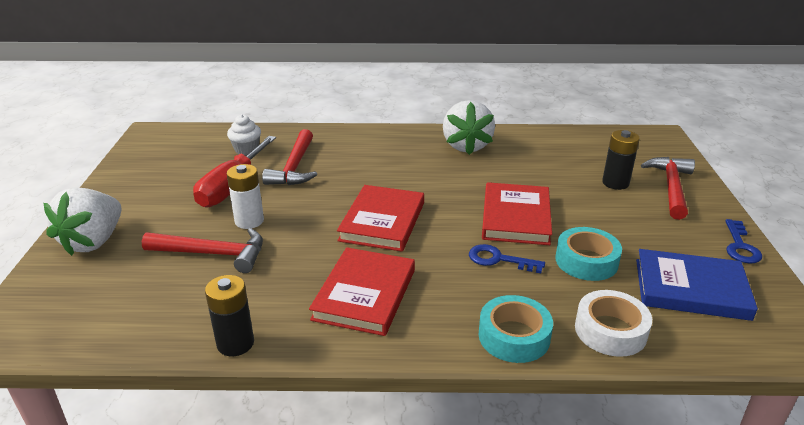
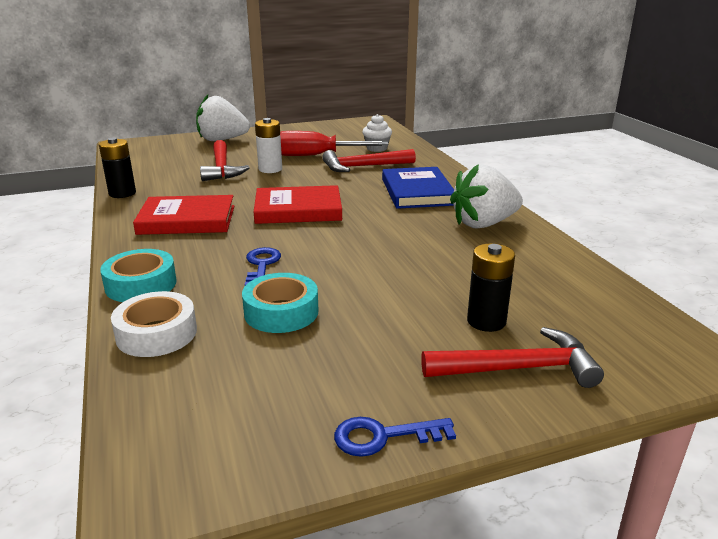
camera: 70 degrees right, 5 degrees down
(515, 217) = (347, 265): red book -> none
(691, 289) = (251, 387): blue book -> blue book (417, 192)

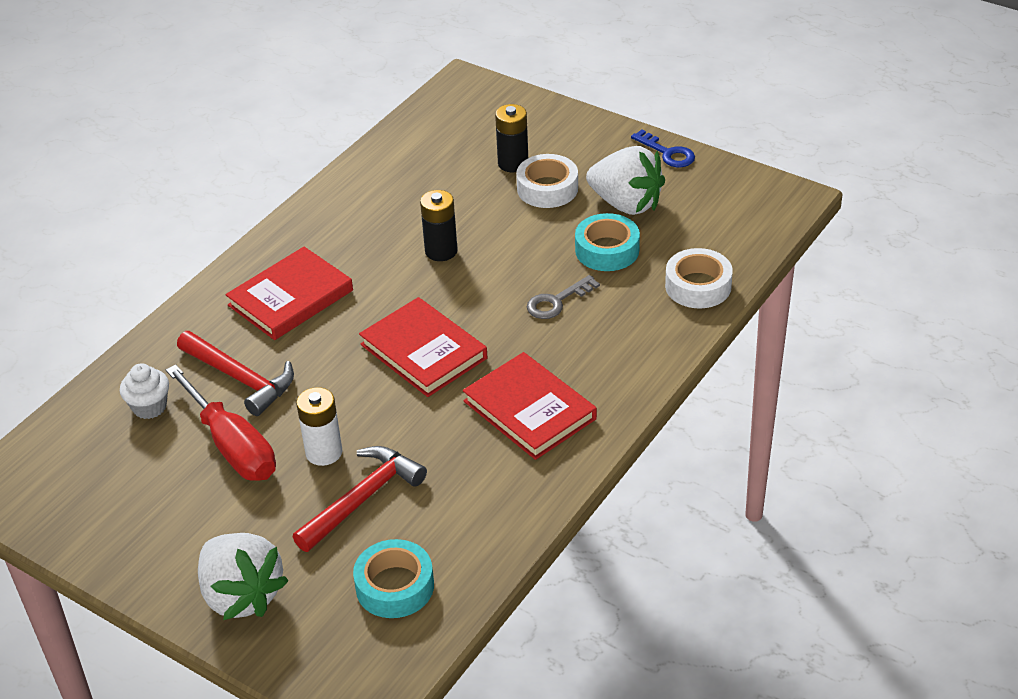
camera: 125 degrees left, 15 degrees up
(122, 193) = (525, 520): black battery -> black battery (441, 251)
(141, 284) = (660, 343): turquoise tape -> turquoise tape (395, 586)
(261, 265) = (556, 301): blue key -> grey key
(417, 192) = (291, 298): blue book -> red book
(417, 322) = (547, 188): none -> white tape
(483, 224) = (338, 224): white strawberry -> white strawberry (626, 204)
(518, 369) = (554, 135): red hammer -> none

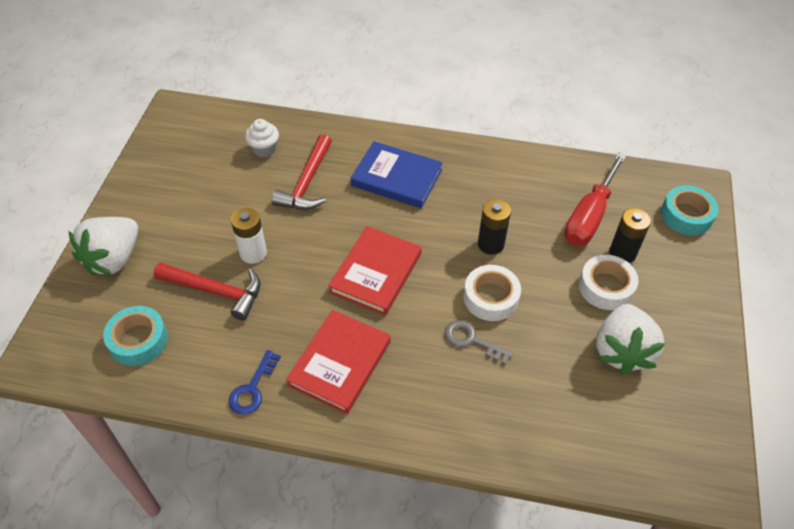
camera: 65 degrees right, 10 degrees up
(232, 446) = (243, 202): red screwdriver -> red screwdriver (589, 216)
(291, 298) = (396, 178): red book -> blue book
(607, 250) = (553, 355): turquoise tape -> turquoise tape (686, 215)
(668, 153) = (712, 361): blue key -> blue key (252, 389)
(698, 286) = (544, 442): white tape -> white tape (491, 297)

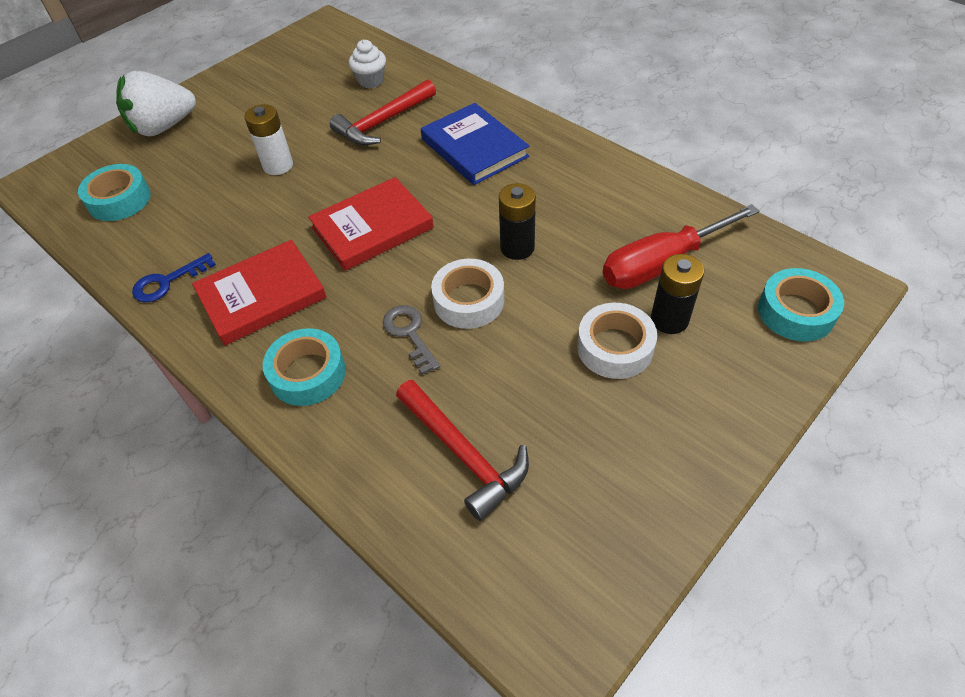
camera: 35 degrees right, 0 degrees up
(215, 291) = (216, 185): red hammer -> red hammer (463, 454)
(427, 403) = (308, 373): none -> turquoise tape
(621, 351) = (572, 425): white strawberry -> none

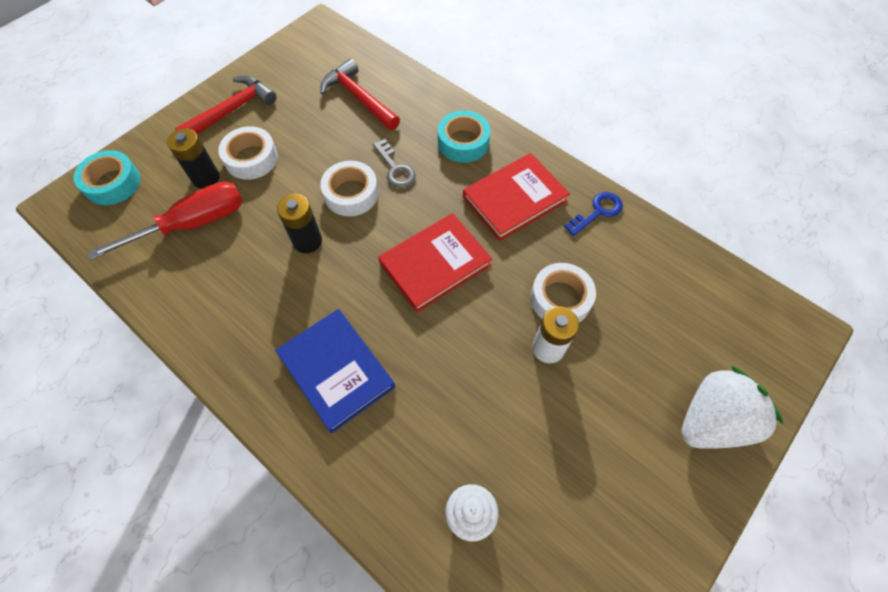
camera: 175 degrees right, 10 degrees up
(119, 200) = (694, 303): turquoise tape -> none
(250, 201) = (560, 299): none -> white tape
(383, 122) = (443, 420): red hammer -> red hammer (232, 110)

